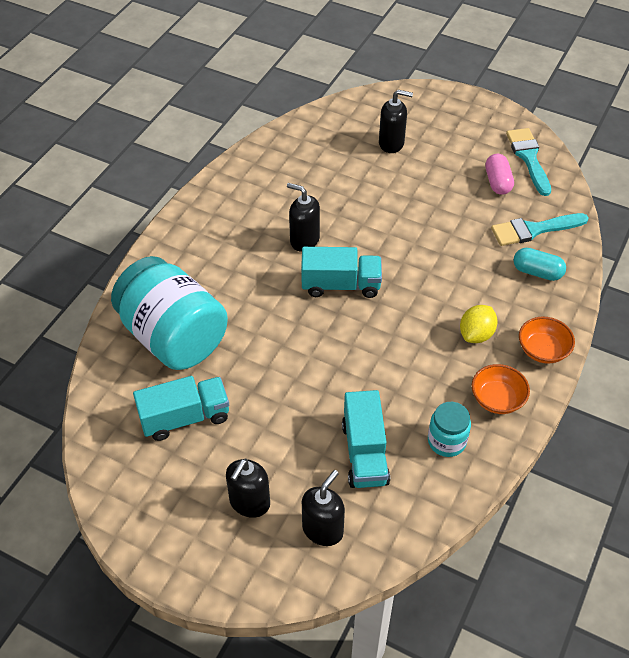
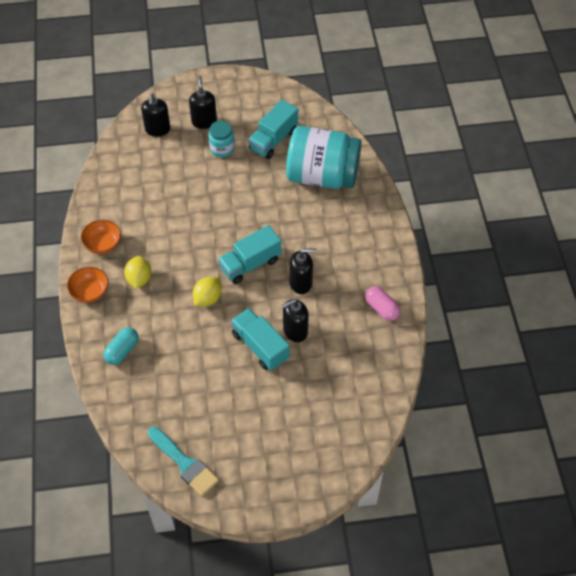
camera: 145 degrees right, 5 degrees up
(364, 453) = (161, 174): turquoise truck -> turquoise truck (260, 346)
(391, 143) = (305, 410): black soap dispenser -> black soap dispenser (295, 331)
(413, 275) = (207, 298): none -> yellow lemon
(446, 441) = (119, 204): turquoise jar -> turquoise jar (222, 148)
(497, 182) = (196, 420): pink capsule -> pink capsule (381, 308)
(533, 230) = (143, 388): turquoise brush -> none
(537, 272) = (122, 351): turquoise capsule -> turquoise capsule turned 45 degrees counterclockwise

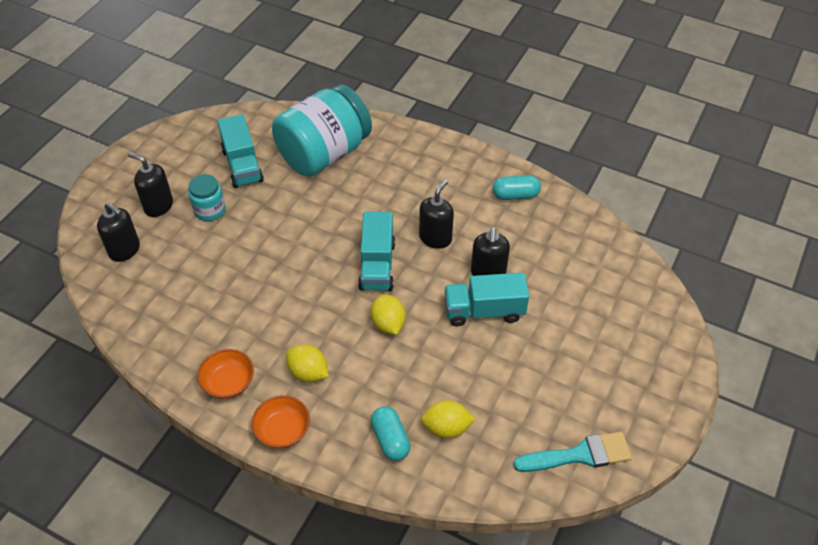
camera: 55 degrees left, 5 degrees down
(152, 376) = (446, 428): none -> yellow lemon
(381, 308) = (515, 195): pink capsule -> turquoise capsule

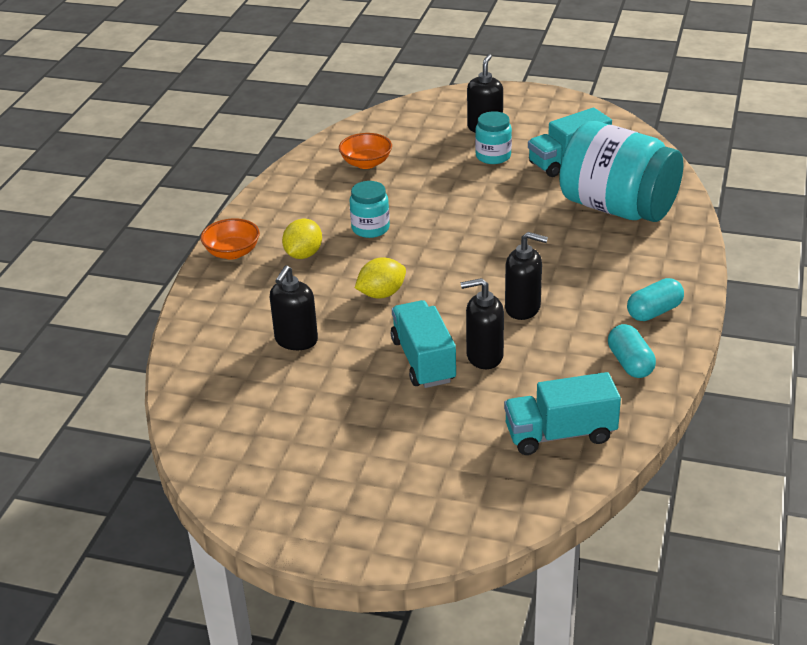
camera: 80 degrees right, 15 degrees down
(125, 250) = (420, 124): black soap dispenser -> black soap dispenser (296, 340)
(228, 383) = (280, 212): orange bowl -> orange bowl (366, 163)
(287, 316) = (370, 228): none -> turquoise jar
(377, 265) = (462, 273): turquoise truck -> turquoise truck (560, 434)
(390, 439) = (233, 319): turquoise capsule -> turquoise capsule (654, 312)
(446, 428) = (254, 354): yellow lemon -> none
(579, 455) = (235, 459): turquoise brush -> none

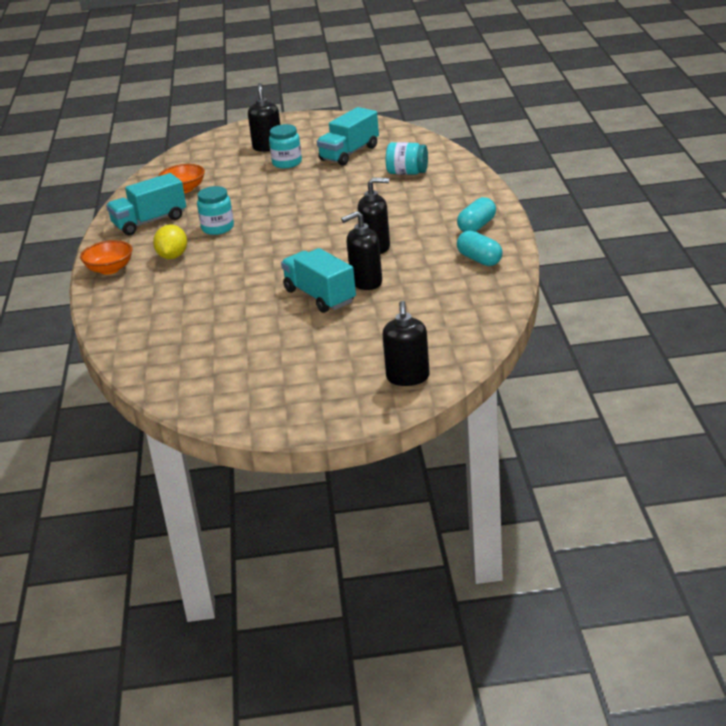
camera: 20 degrees left, 5 degrees down
(296, 340) = (206, 310): black soap dispenser -> black soap dispenser (408, 378)
(381, 294) = (256, 265): yellow lemon -> none
(560, 434) = (456, 312): turquoise truck -> turquoise truck (149, 222)
(617, 208) = (407, 173): turquoise jar -> turquoise jar, size x0.46

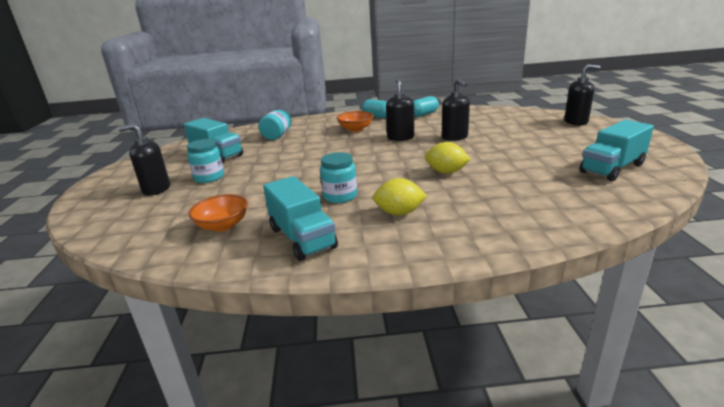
camera: 90 degrees left, 5 degrees down
(109, 269) = (425, 249): orange bowl -> orange bowl (356, 129)
(253, 277) = (446, 172): none -> yellow lemon
(320, 296) = (478, 148): turquoise truck -> turquoise truck (612, 168)

